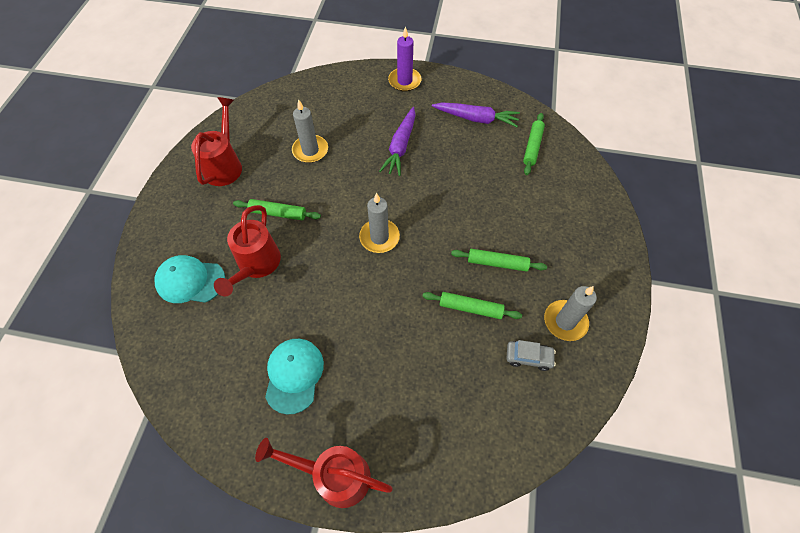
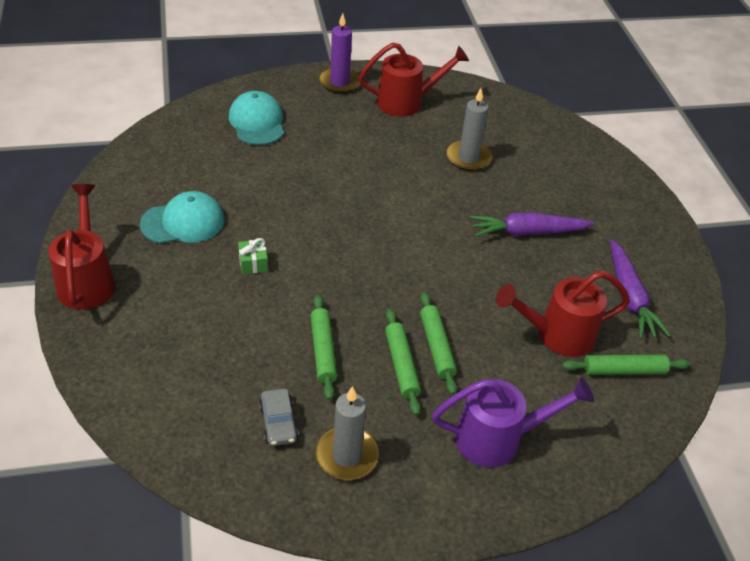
camera: 65 degrees right, 15 degrees down
(256, 265) = (296, 160): red watering can -> red watering can (557, 335)
(278, 213) = (368, 157): green rolling pin -> green rolling pin (437, 347)
(365, 331) = (253, 263): none -> green gift
(379, 237) = (380, 245): grey candle -> none
(404, 81) = (640, 210): purple candle -> purple candle (339, 82)
(569, 231) = (498, 439): none -> purple watering can

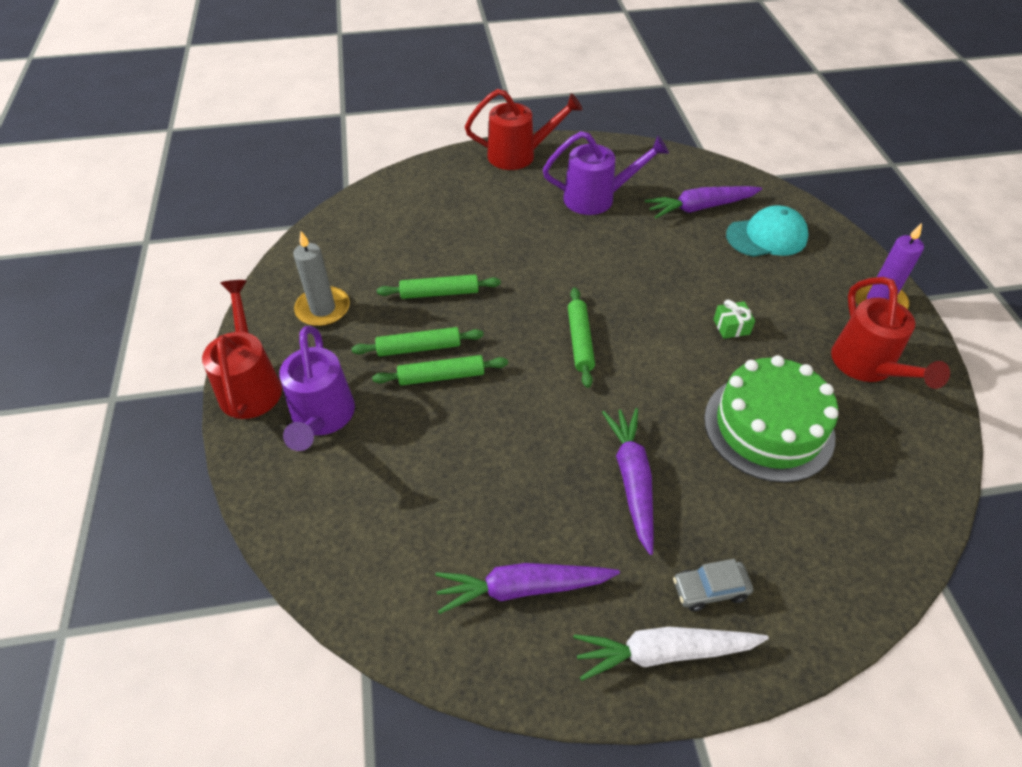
camera: 95 degrees right, 5 degrees up
(183, 222) = (597, 198): turquoise cap -> purple watering can
(210, 154) = (700, 207): none -> purple carrot
(253, 263) = (548, 244): green gift -> green gift (731, 327)
(278, 423) = (362, 267): grey car -> grey car (710, 589)
(468, 158) = (768, 427): grey candle -> green cake
(557, 335) = (456, 490): red watering can -> red watering can (251, 384)
(623, 370) = (398, 555): green rolling pin -> green rolling pin (580, 341)
(652, 231) = (664, 652): none -> white carrot

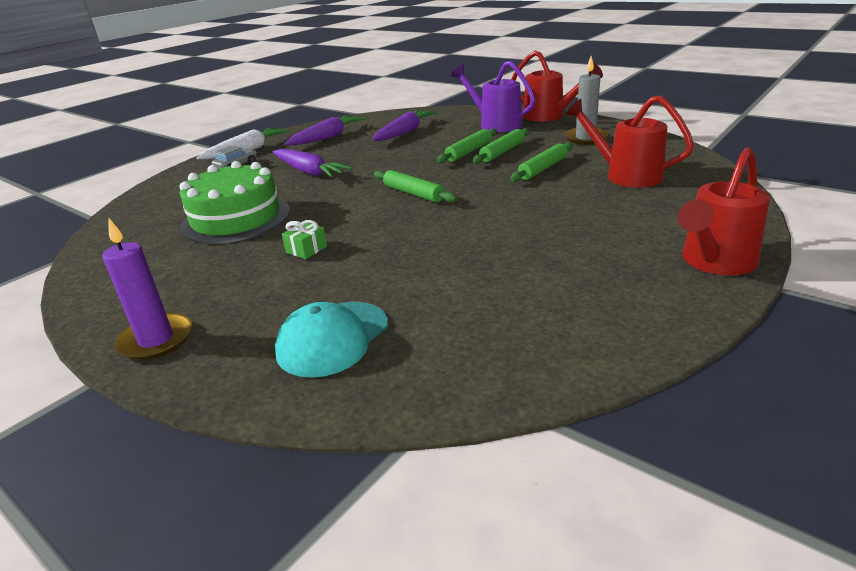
camera: 140 degrees right, 20 degrees down
(597, 198) = (561, 271): purple watering can -> none
(700, 207) = (445, 326): purple carrot -> purple carrot (404, 132)
(867, 366) = (161, 281): red watering can -> red watering can (626, 175)

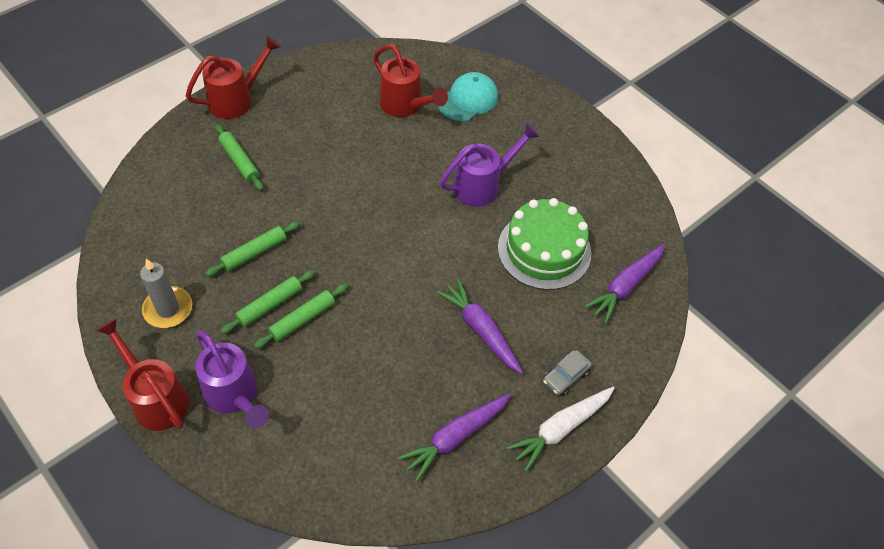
camera: 175 degrees left, 25 degrees up
(156, 340) = (566, 123): purple candle -> none
(306, 249) = (482, 185): green gift -> purple watering can
(404, 132) = (353, 414): purple carrot -> purple carrot (625, 286)
(413, 193) = (385, 244): green rolling pin -> green rolling pin (239, 161)
(626, 175) = (197, 215): red watering can -> red watering can (405, 106)

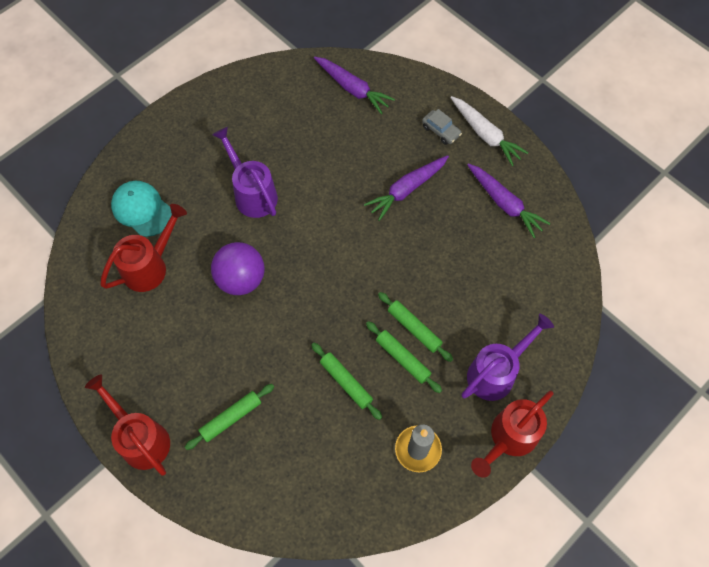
camera: 90 degrees left, 10 degrees up
(382, 173) = (241, 279): none -> purple ball
(544, 250) = (321, 145): green cake -> none

